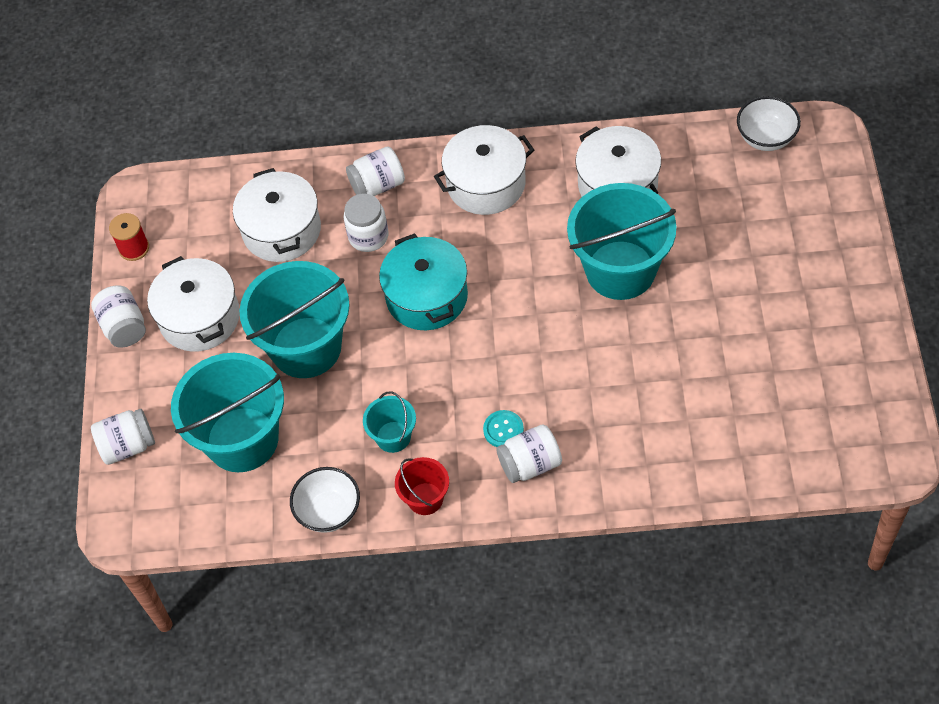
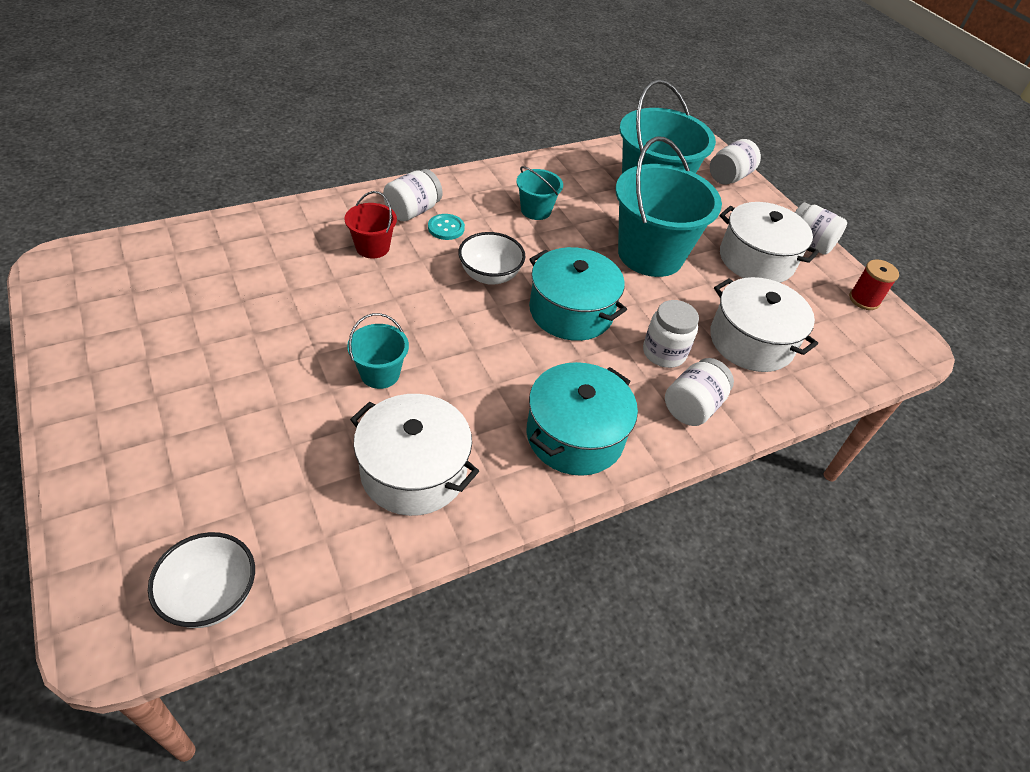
camera: 145 degrees right, 10 degrees down
(329, 511) = (555, 165): white bowl -> white bowl (490, 275)
(425, 498) = (488, 180): red bucket -> red bucket (372, 247)
(486, 183) = (575, 436): white pot -> turquoise pot
(620, 270) = (380, 374): turquoise bucket -> turquoise bucket, size x0.48

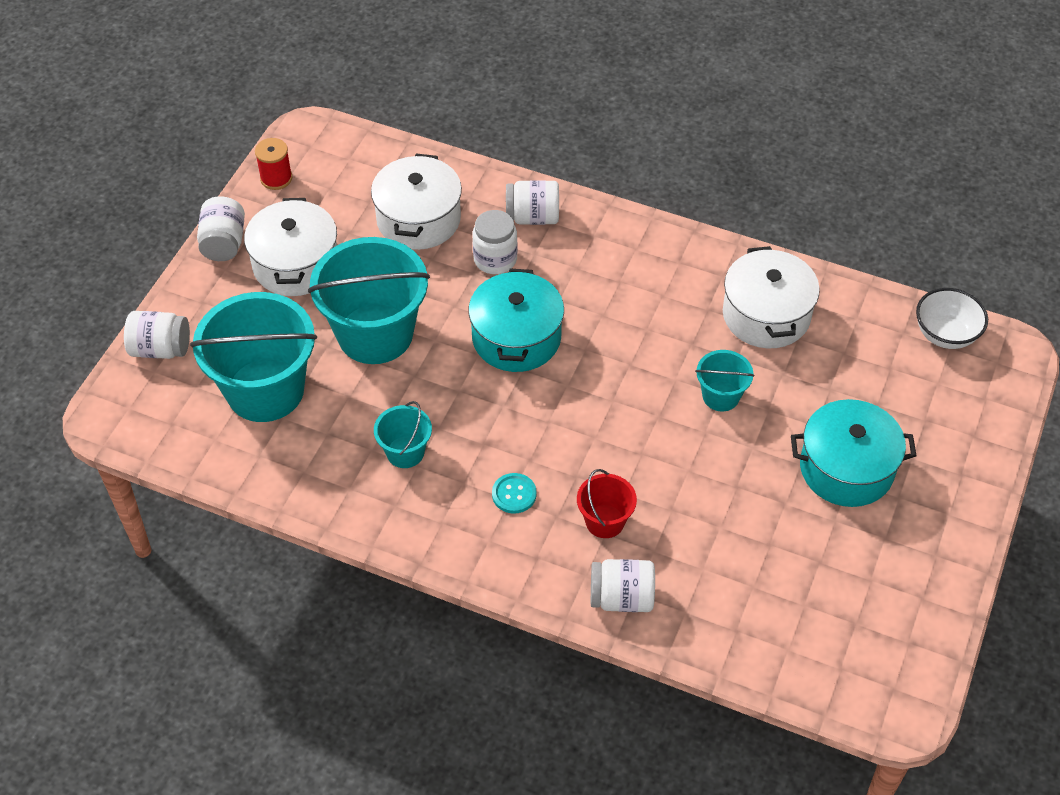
camera: 125 degrees left, 5 degrees up
(413, 211) = (520, 539): white jar -> white jar (621, 598)
(490, 275) = (538, 416): white bowl -> none
(575, 436) = (637, 259): turquoise pot -> turquoise pot (846, 468)

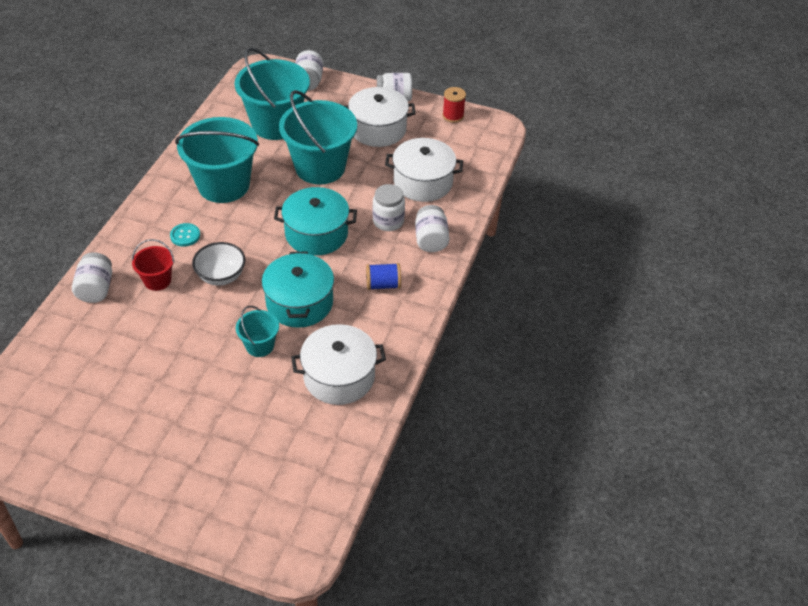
camera: 85 degrees right, 5 degrees down
(405, 452) = (223, 185): turquoise bucket -> turquoise bucket, size x2.09
(613, 268) = (383, 285): none -> blue spool
(846, 468) = (186, 421): turquoise pot -> turquoise pot (299, 303)
(945, 334) = (319, 504): white bowl -> white bowl (221, 276)

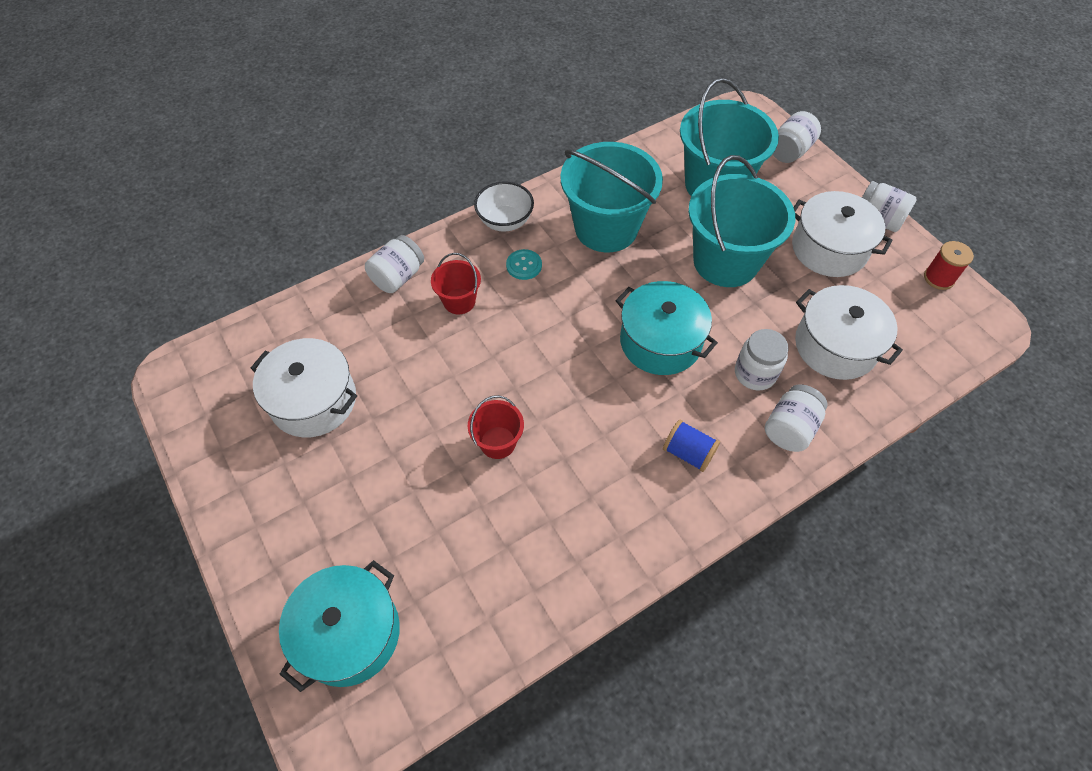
camera: 40 degrees right, 10 degrees up
(221, 276) = (523, 334): white bowl -> white bowl (505, 221)
(260, 345) = (498, 442): turquoise bucket -> red bucket
(299, 303) = (578, 416): turquoise pot -> turquoise pot (349, 633)
(339, 376) = (550, 540): white pot -> white pot (313, 400)

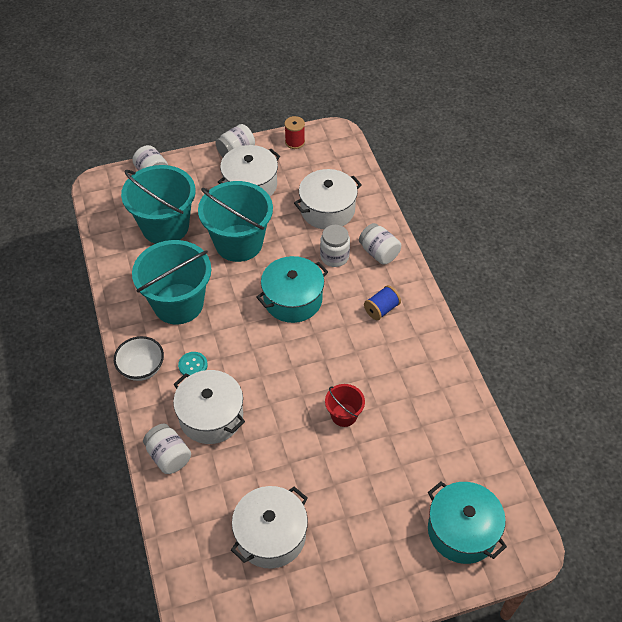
camera: 75 degrees left, 5 degrees down
(459, 301) = (211, 416): red bucket -> white pot

